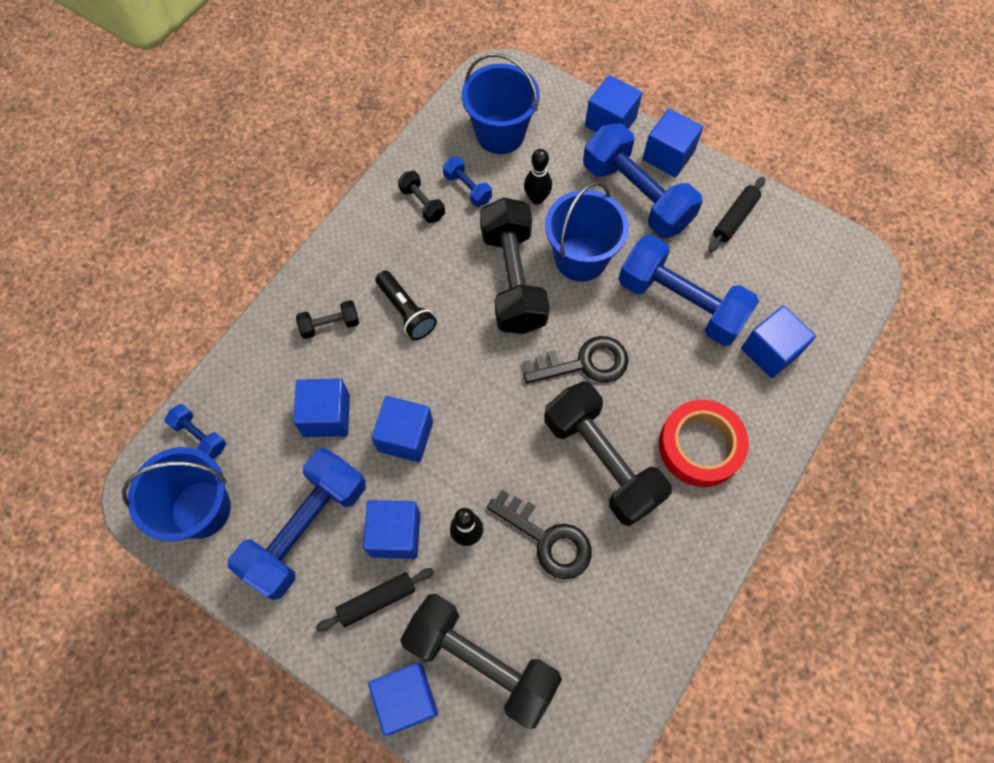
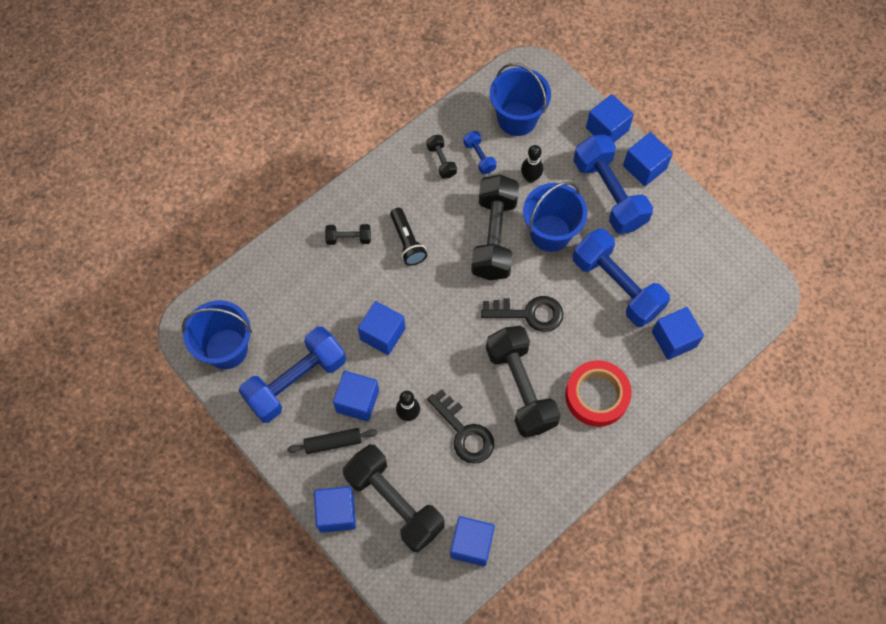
camera: 15 degrees right, 0 degrees up
(200, 436) = (237, 296): blue dumbbell -> none
(326, 415) = (330, 305): blue cube -> blue cube (471, 544)
(734, 218) = (680, 230): black rolling pin -> none

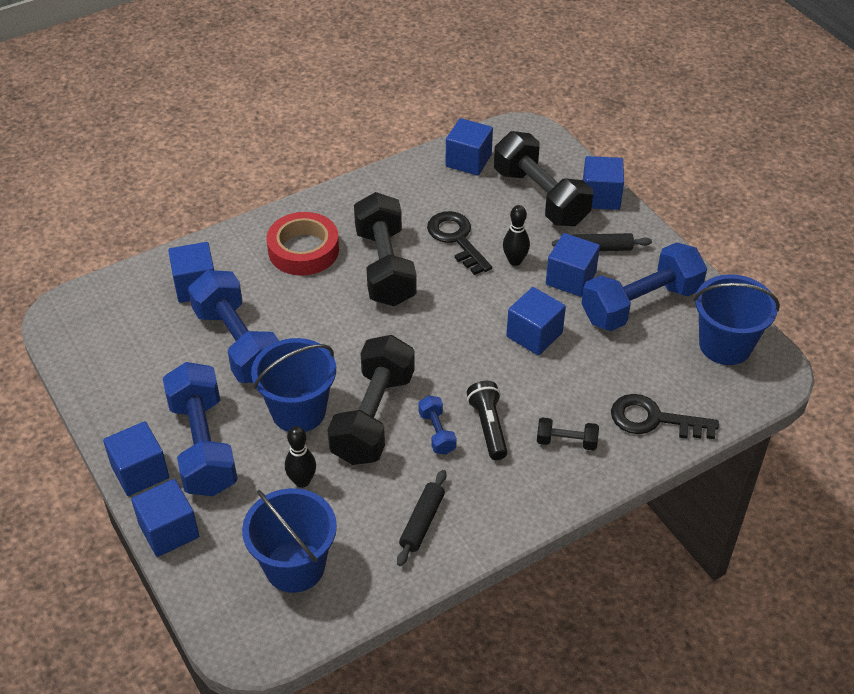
camera: 170 degrees left, 20 degrees down
(441, 161) = (422, 522): black dumbbell -> black rolling pin
(479, 157) = (366, 519): blue dumbbell -> blue dumbbell (437, 433)
(529, 313) = (354, 331): black key -> black key (654, 419)

